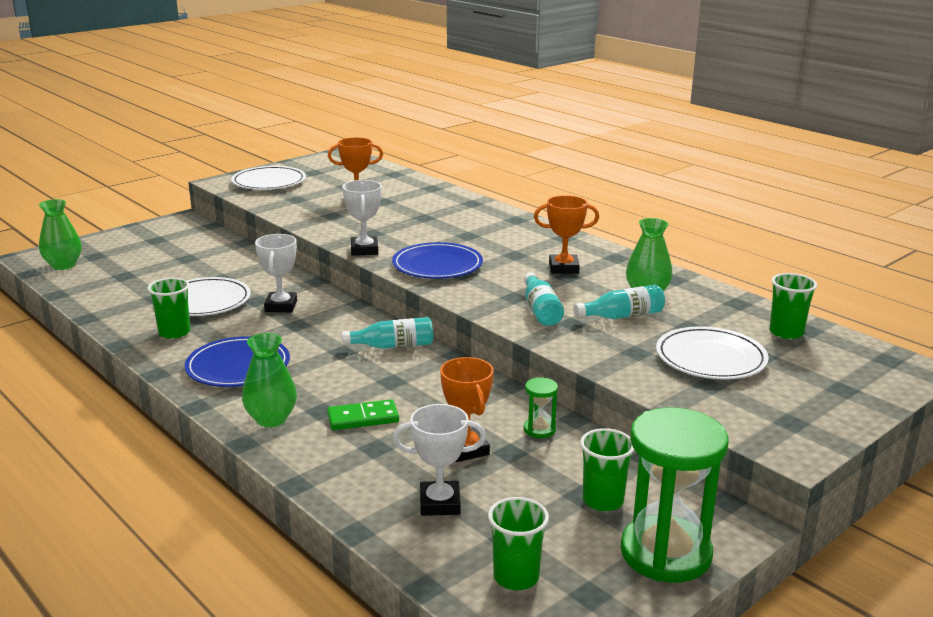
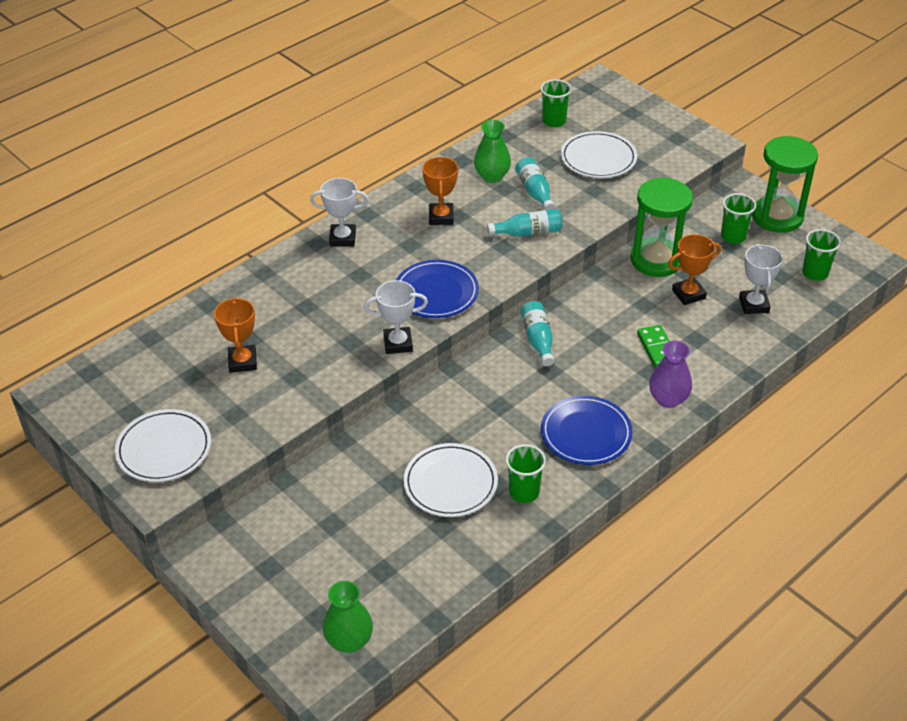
camera: 90 degrees left, 20 degrees up
(271, 419) = (668, 399): green vase -> purple vase
(281, 306) = (460, 422): white trophy -> white trophy (342, 238)
(539, 429) = (656, 260): green hourglass -> green hourglass, size x2.32

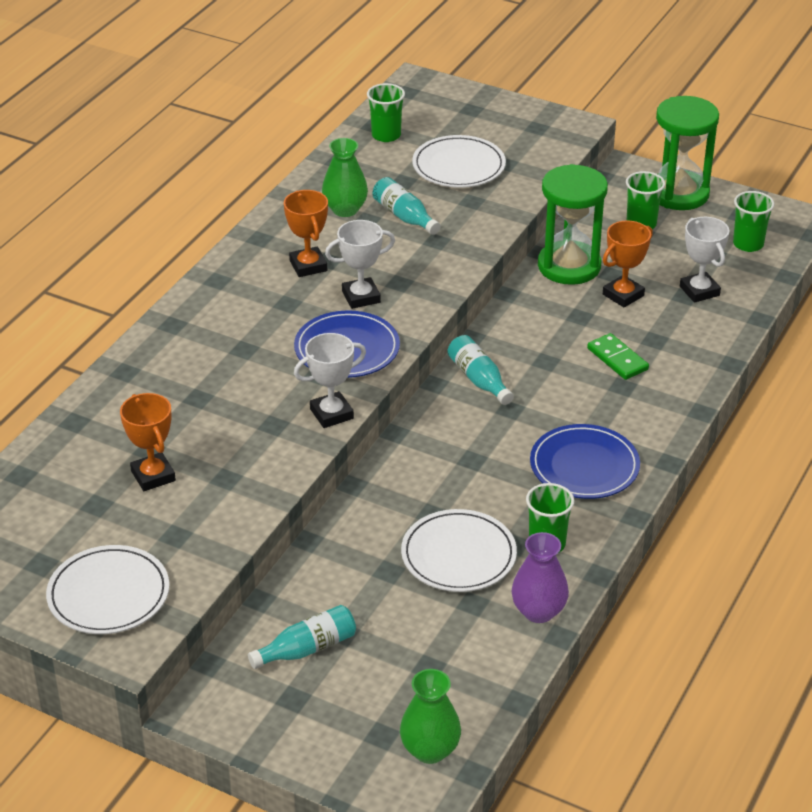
camera: 20 degrees left, 5 degrees down
(342, 238) = (201, 313): white trophy -> white trophy (361, 297)
(528, 232) = (420, 262): turquoise bottle -> turquoise bottle (307, 648)
(668, 399) = (656, 409): purple vase -> purple vase (538, 611)

